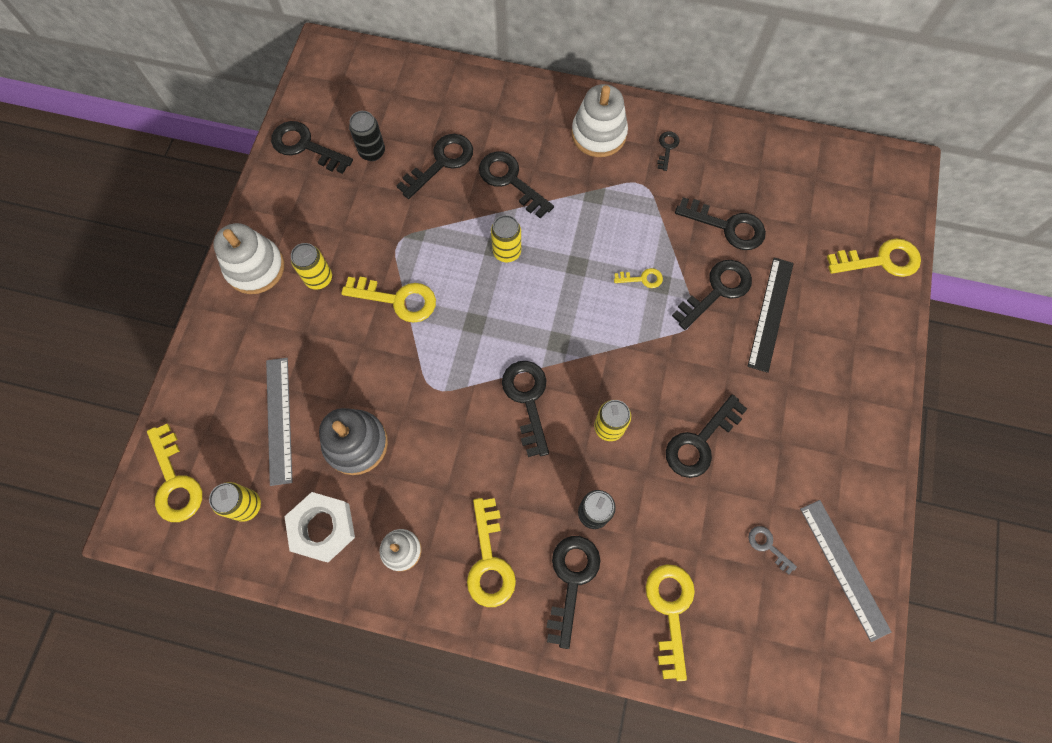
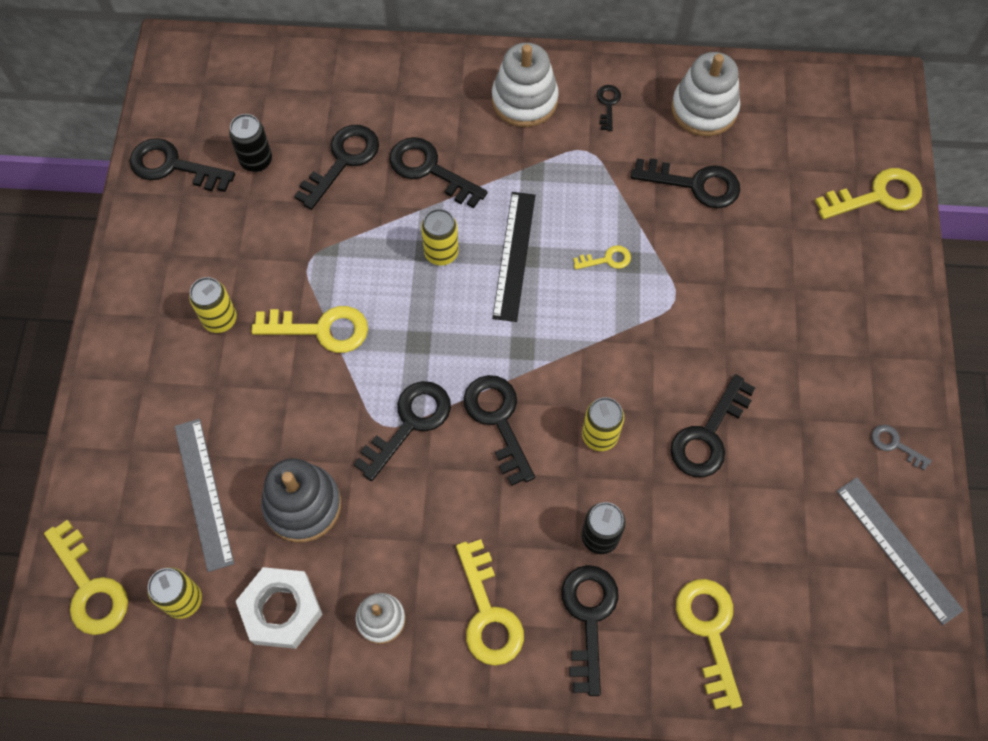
camera: 10 degrees left, 5 degrees down
(255, 268) = (139, 319): white stacking toy -> white stacking toy (704, 109)
(717, 291) = (696, 259): black key -> black key (409, 423)
(768, 546) = (807, 539): grey key -> grey key (895, 445)
(770, 313) = (762, 276): black ruler -> black ruler (514, 255)

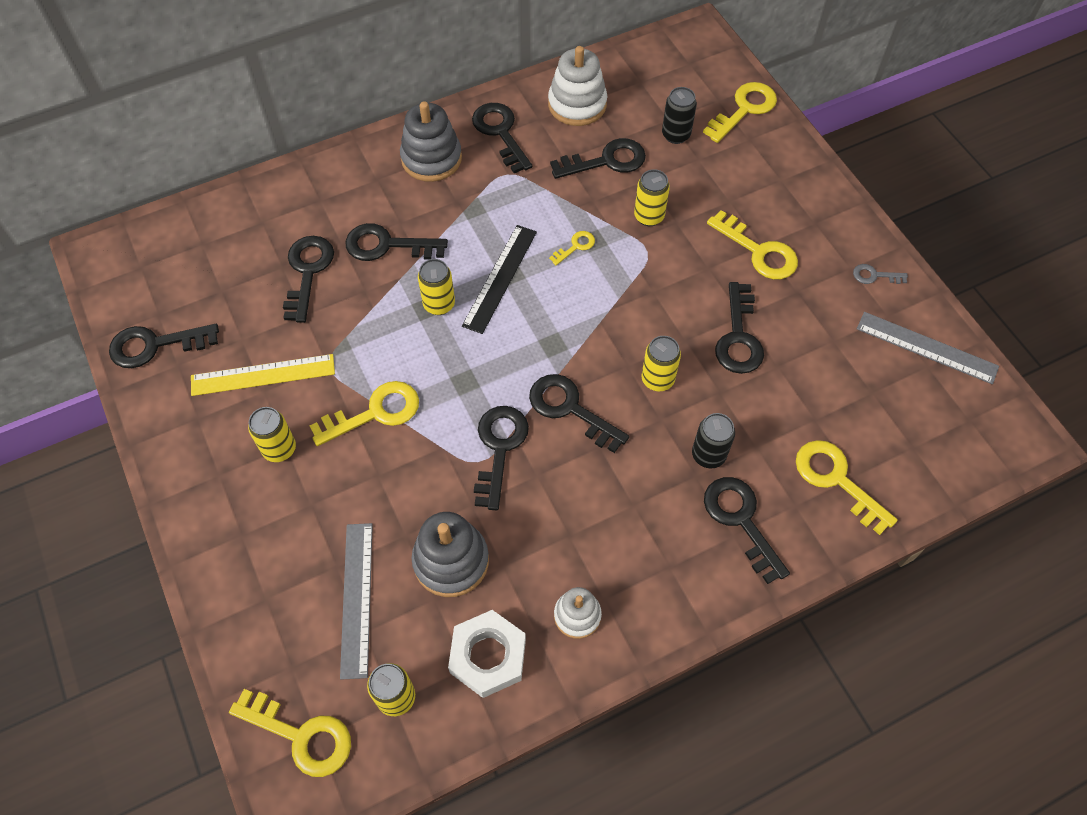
camera: 30 degrees left, 5 degrees down
(204, 493) = (357, 598): grey ruler -> grey ruler turned 45 degrees clockwise
(246, 242) = (263, 375): none -> yellow ruler
(256, 161) = (230, 306): black can -> black can (676, 135)
(488, 613) = (660, 561): yellow key -> yellow key (758, 251)
(514, 255) = (500, 278): black ruler -> black ruler turned 45 degrees clockwise
(524, 100) = (431, 158): white stacking toy -> grey stacking toy
(608, 104) = (500, 133): black key -> black key, size x1.93
(700, 264) = (649, 216): none -> yellow can

